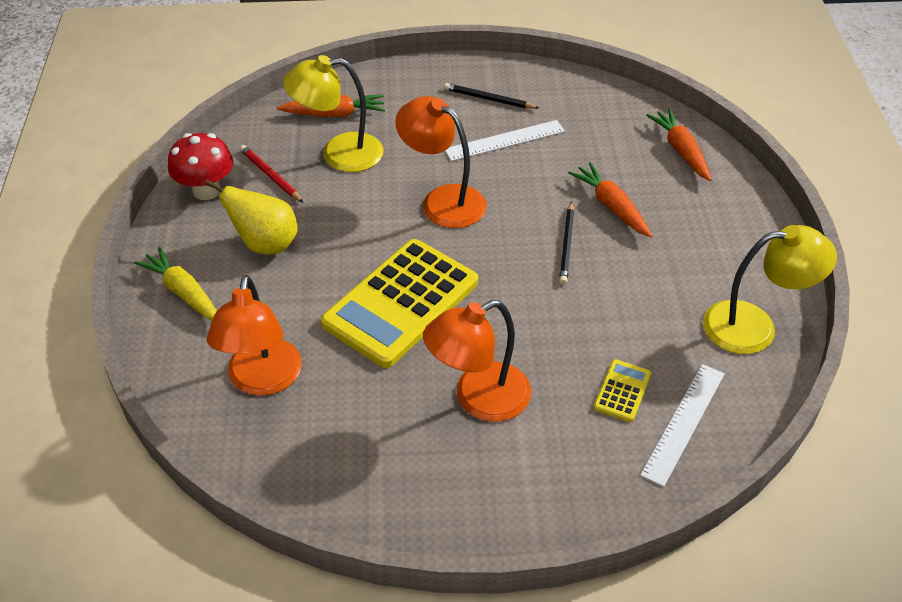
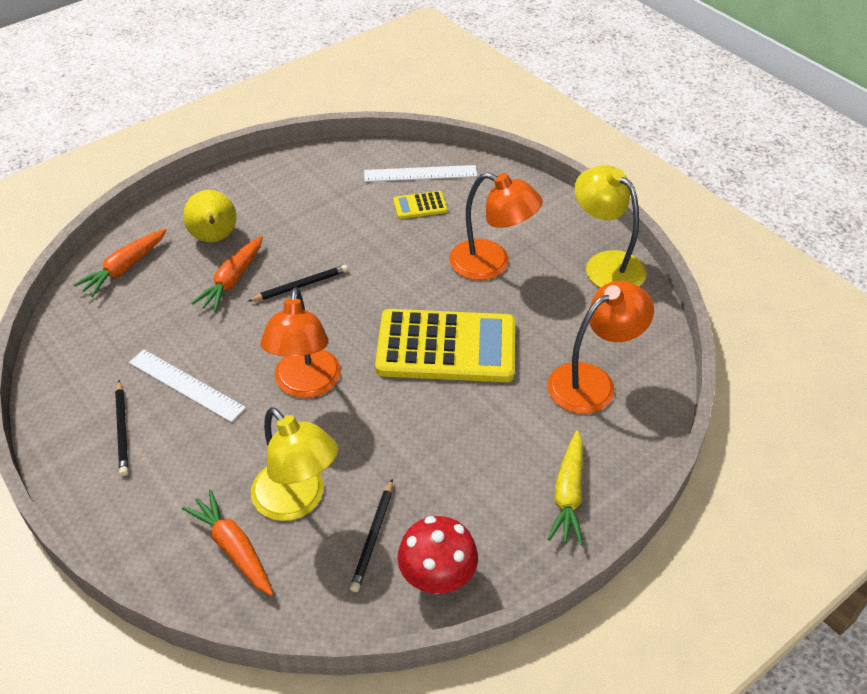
camera: 125 degrees left, 0 degrees up
(265, 244) = (464, 475): yellow pear -> yellow pear (215, 238)
(270, 176) = (373, 537): red pencil -> black pencil
(754, 326) = (308, 171): yellow lamp -> yellow lamp (605, 264)

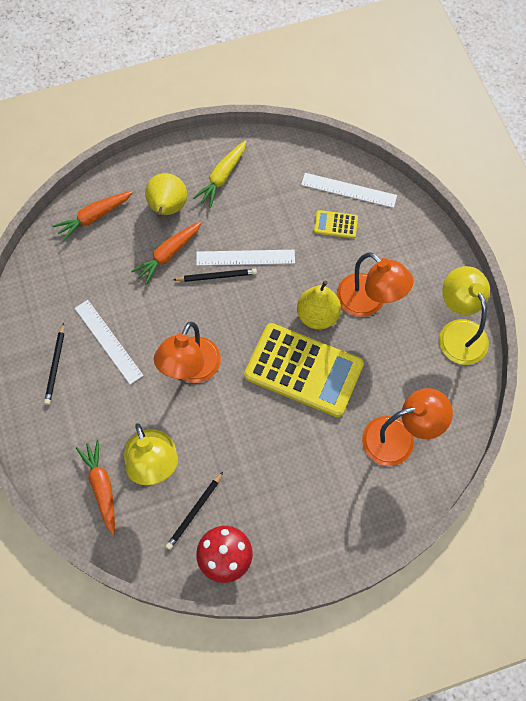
camera: 20 degrees right, 20 degrees up
(328, 260) = (245, 257): none -> white ruler
(438, 291) = (317, 316): none -> yellow pear
(568, 494) = (340, 526): yellow carrot -> yellow carrot (222, 177)

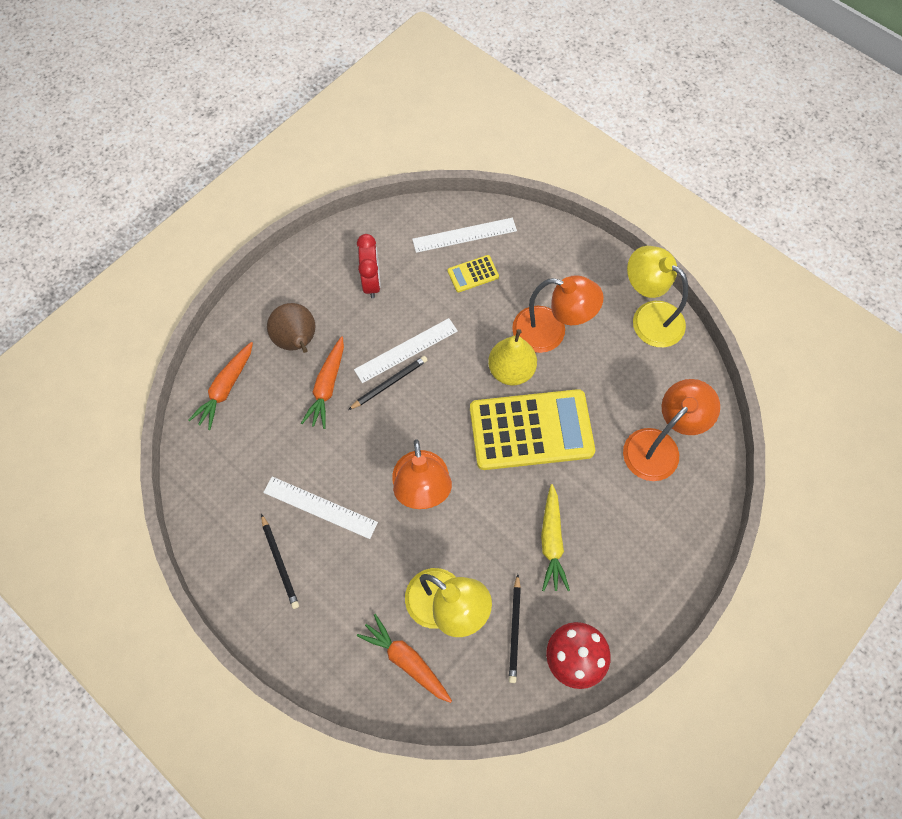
camera: 30 degrees left, 0 degrees up
(167, 208) = (297, 341): yellow pear -> brown pear
(222, 177) = (333, 283): yellow carrot -> yellow carrot (551, 541)
(252, 191) = (372, 282): none -> red clock

